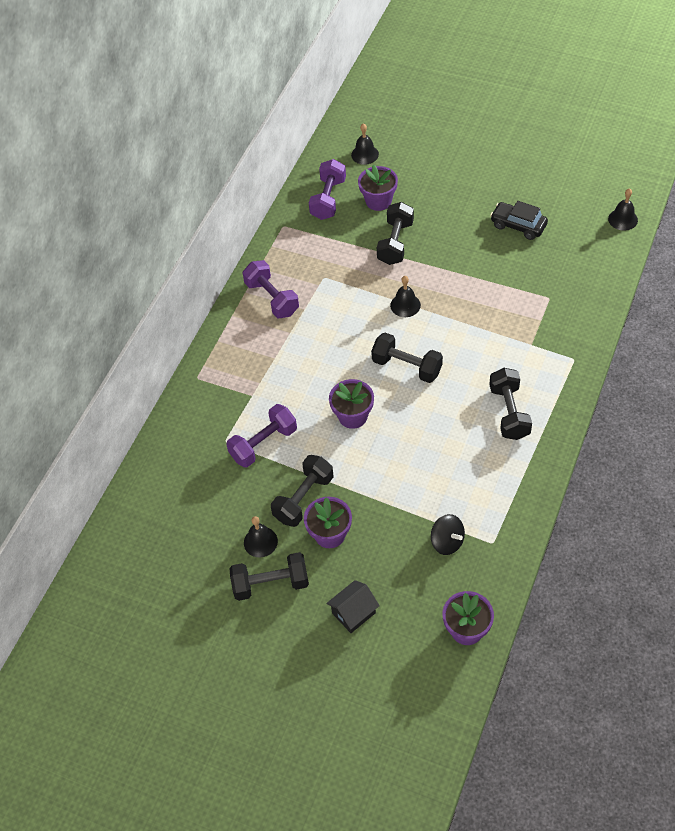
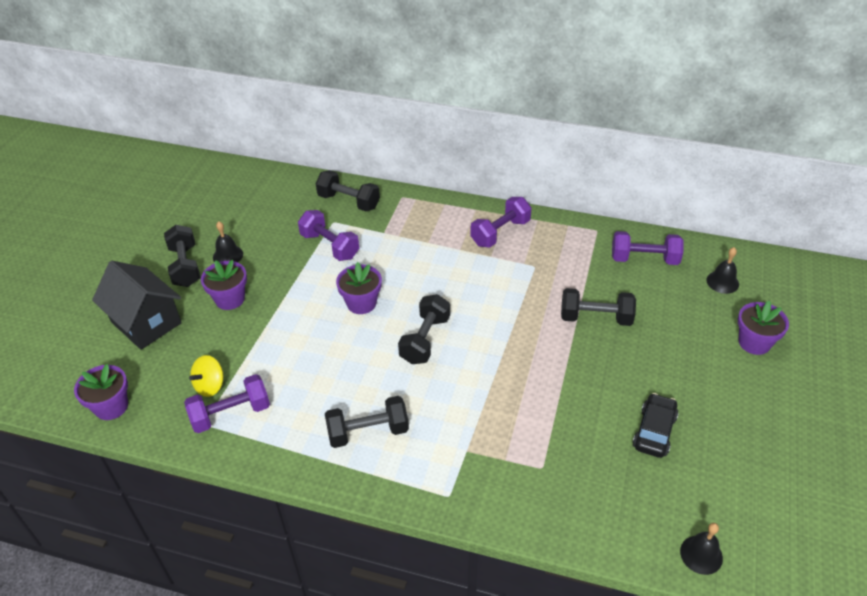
camera: 80 degrees right, 10 degrees down
(303, 498) = (269, 278): black dumbbell -> black dumbbell (349, 201)
(353, 613) = (146, 322): black house -> black house, size x1.80
(378, 201) = (654, 299): purple flower pot -> purple flower pot (754, 342)
(405, 305) = (508, 332): black bell -> none
(447, 542) = (210, 386): black spinning top -> yellow spinning top
(482, 521) = (231, 414): none -> purple dumbbell

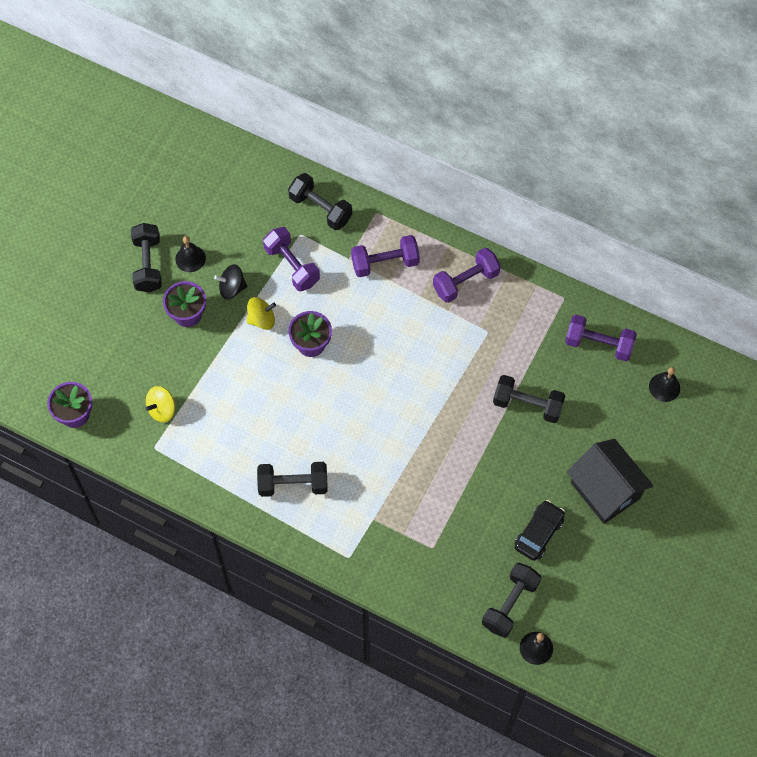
camera: 10 degrees right, 20 degrees up
(146, 322) = (108, 327): black house -> black house (605, 490)
(231, 414) = (178, 442): purple dumbbell -> purple dumbbell (385, 263)
(273, 271) = (232, 288): none -> black spinning top
(307, 291) = (262, 319): none -> yellow spinning top
(425, 340) = (362, 398): black dumbbell -> black dumbbell (510, 604)
(754, 342) = (665, 461): purple flower pot -> none

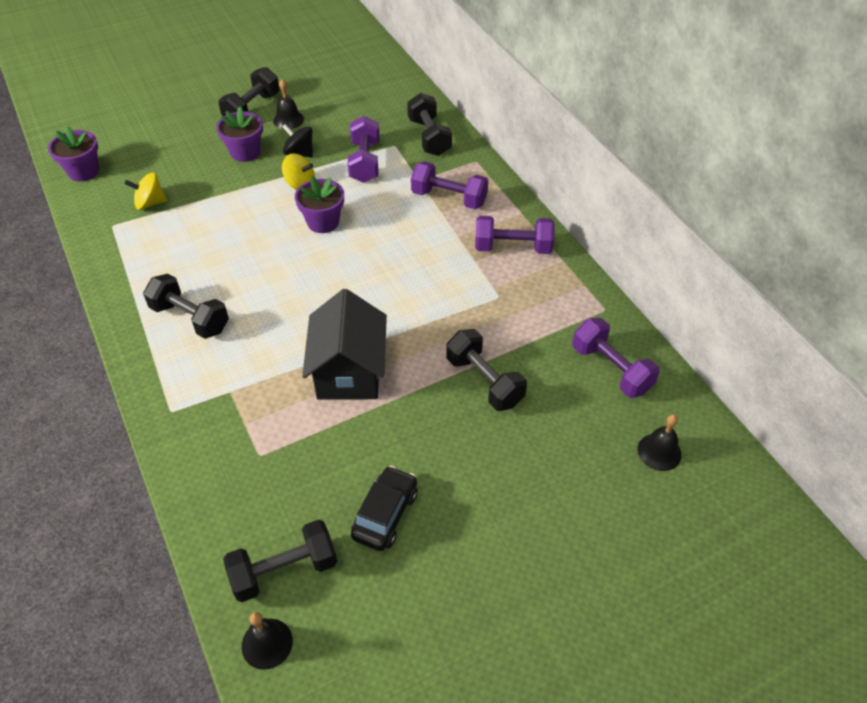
camera: 35 degrees right, 15 degrees down
(538, 533) = (385, 514): black car -> black car turned 45 degrees counterclockwise
(605, 490) = (502, 517): black house -> black house (349, 372)

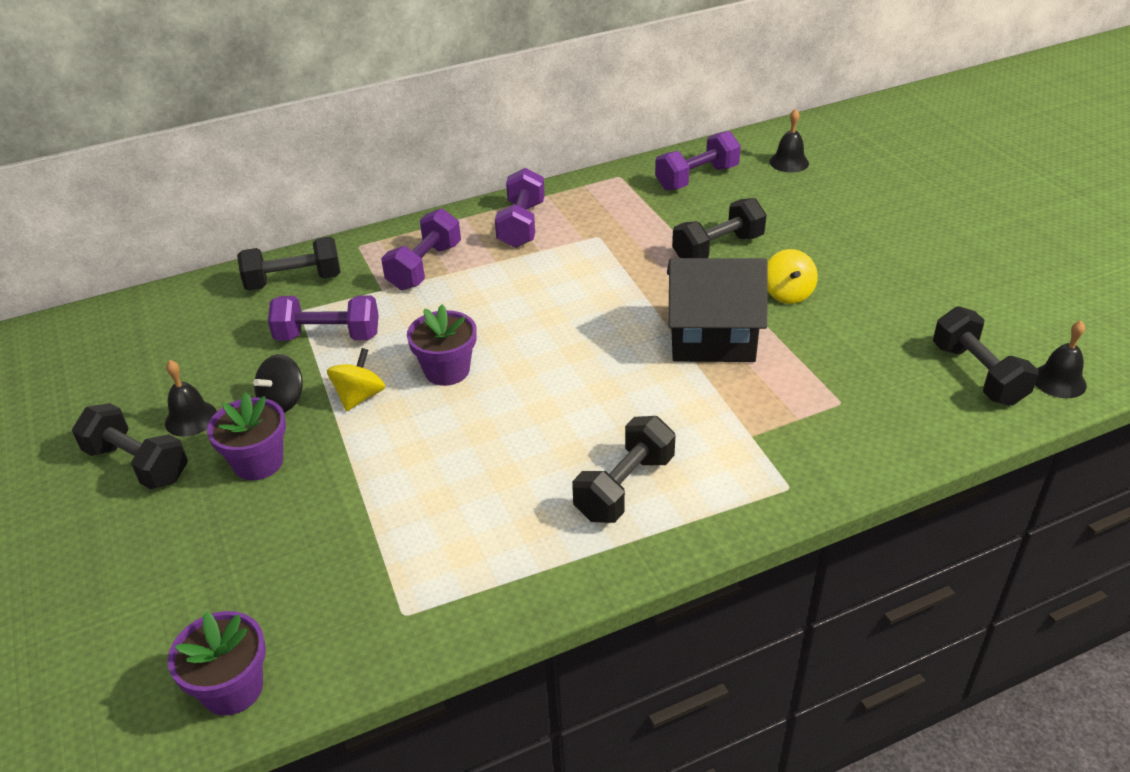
camera: 85 degrees left, 10 degrees down
(150, 203) = (356, 569): yellow spinning top -> yellow spinning top (788, 293)
(385, 514) = (893, 310): black car -> none

